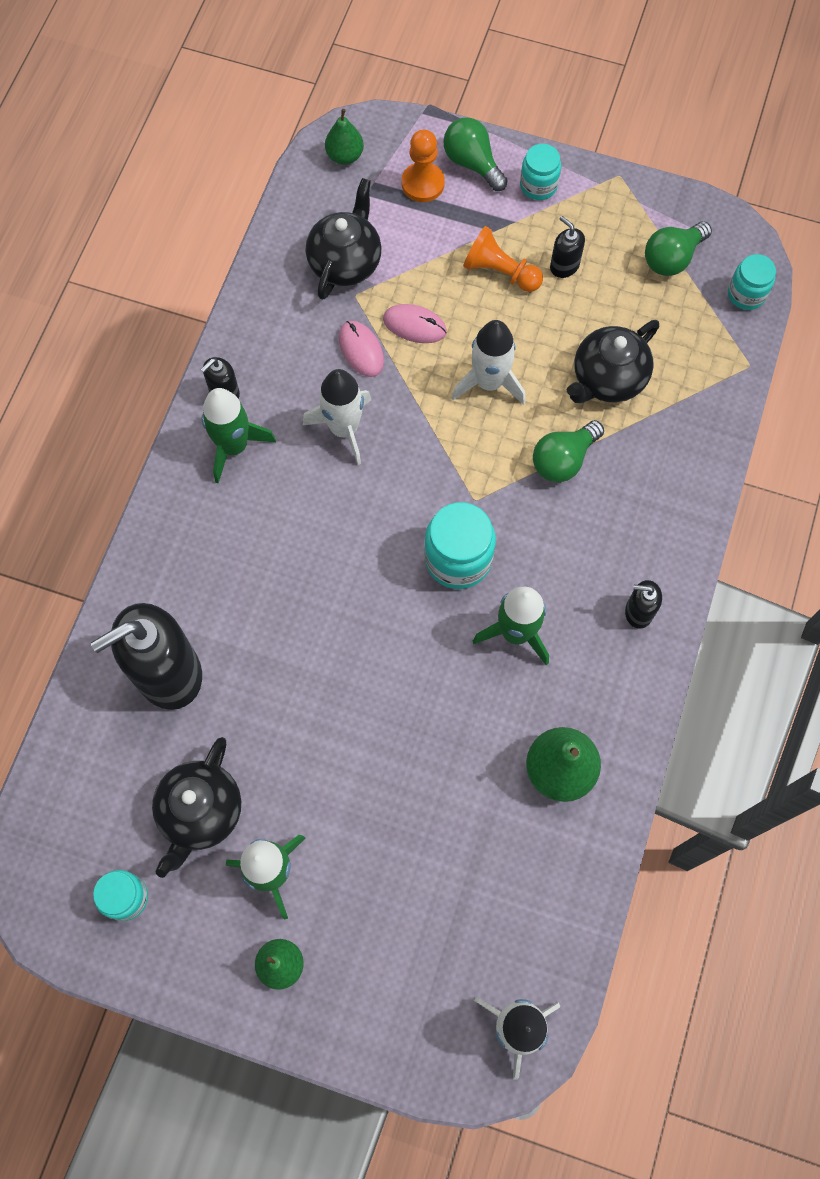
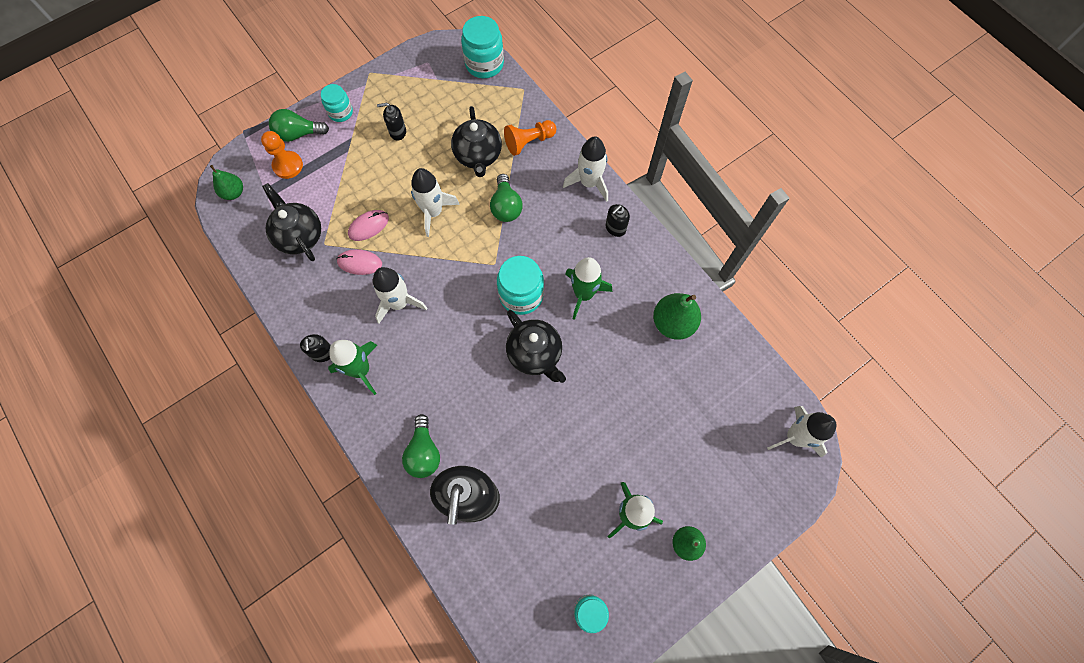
camera: 55 degrees left, 0 degrees up
(201, 812) = (568, 533): black teapot -> black teapot (535, 354)
(500, 272) = (374, 164): orange pawn -> orange pawn (529, 142)
(672, 258) = (437, 82): green light bulb -> green light bulb (424, 452)
(678, 537) = (589, 183): none -> white rocket
(746, 294) = (484, 64): turquoise jar -> turquoise jar, size x1.60

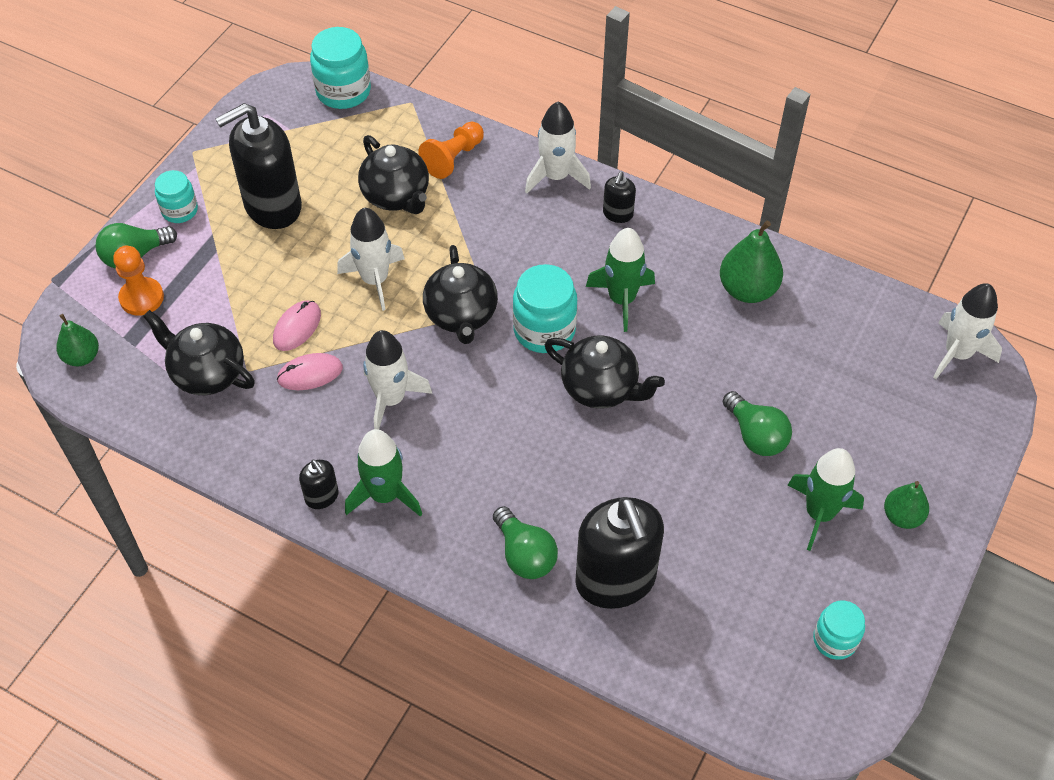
camera: 25 degrees left, 15 degrees down
(397, 132) = (272, 206): black soap dispenser -> black soap dispenser, size x2.24
(474, 261) = (461, 315): none -> black teapot
(506, 206) = (466, 240): green light bulb -> green light bulb (755, 435)

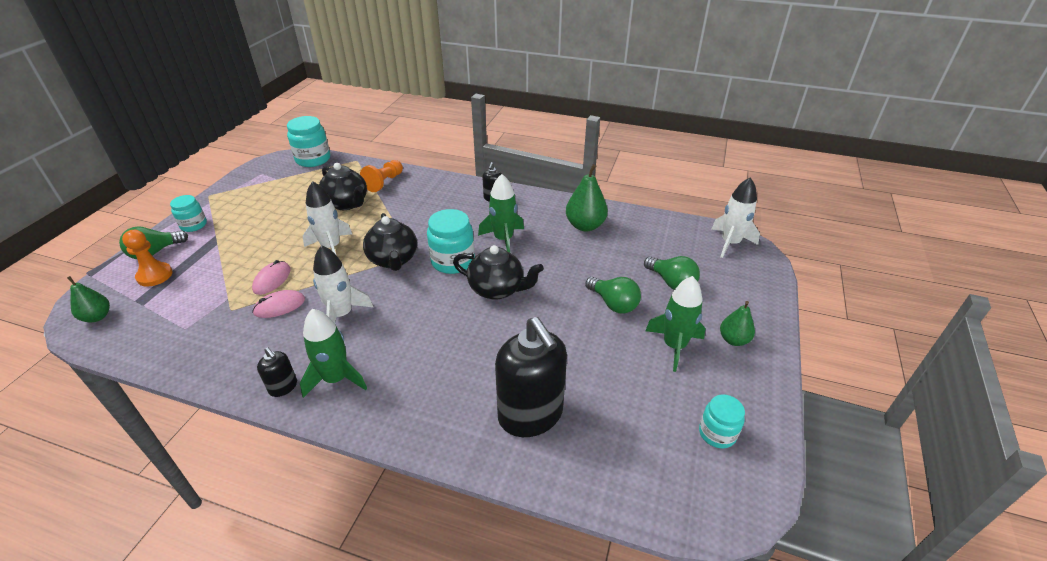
camera: 10 degrees left, 15 degrees down
(207, 373) = (198, 315): black teapot -> none
(272, 206) = (260, 217): black soap dispenser -> none
(524, 554) = (453, 406): green light bulb -> green light bulb (671, 282)
(556, 176) = (451, 184): white rocket -> none

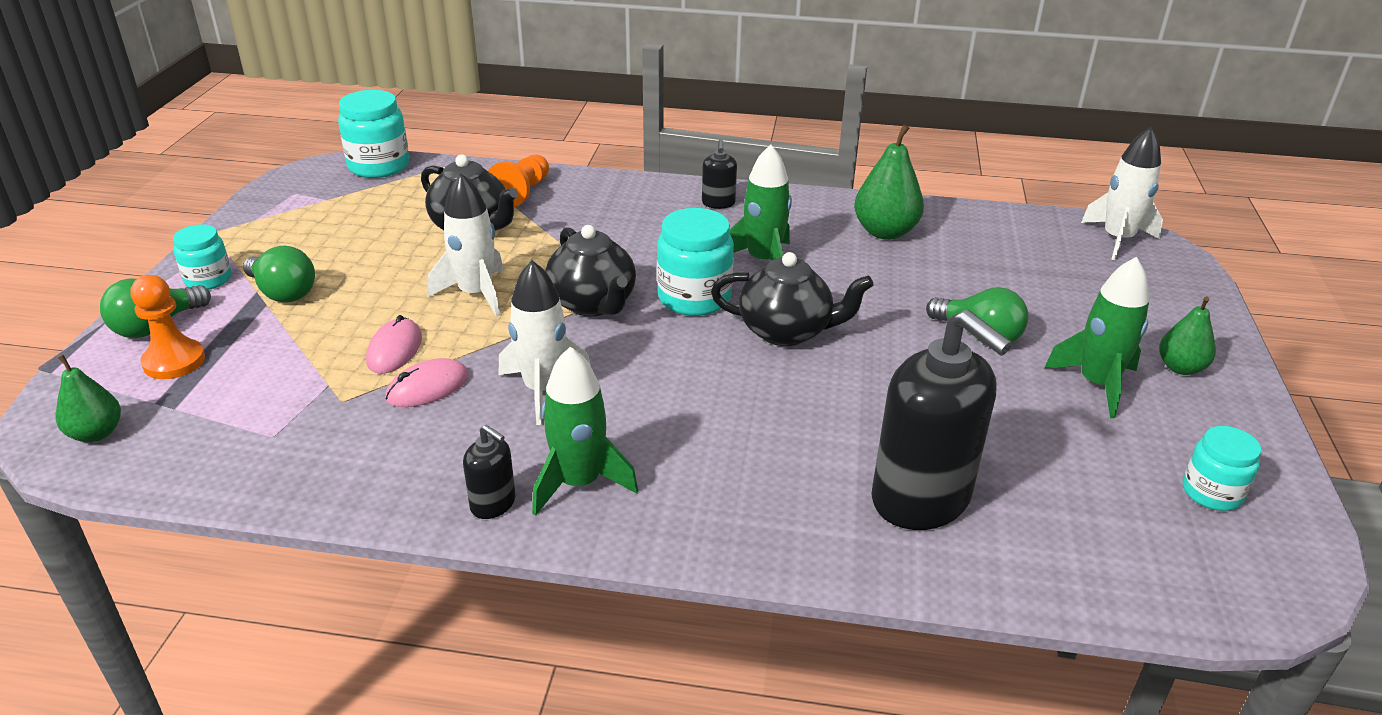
camera: 10 degrees left, 5 degrees down
(671, 282) = (1054, 299): green light bulb -> green light bulb (283, 293)

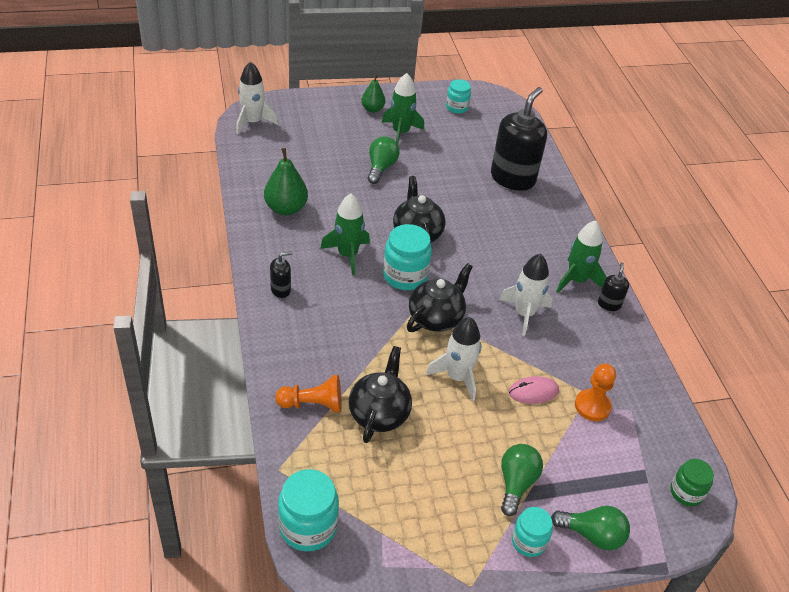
camera: 115 degrees left, 10 degrees up
(96, 433) = (686, 492): green pear -> green jar
(174, 361) = (613, 498): orange pawn -> orange pawn (592, 406)
(428, 387) = (553, 362): pink mouse -> none

